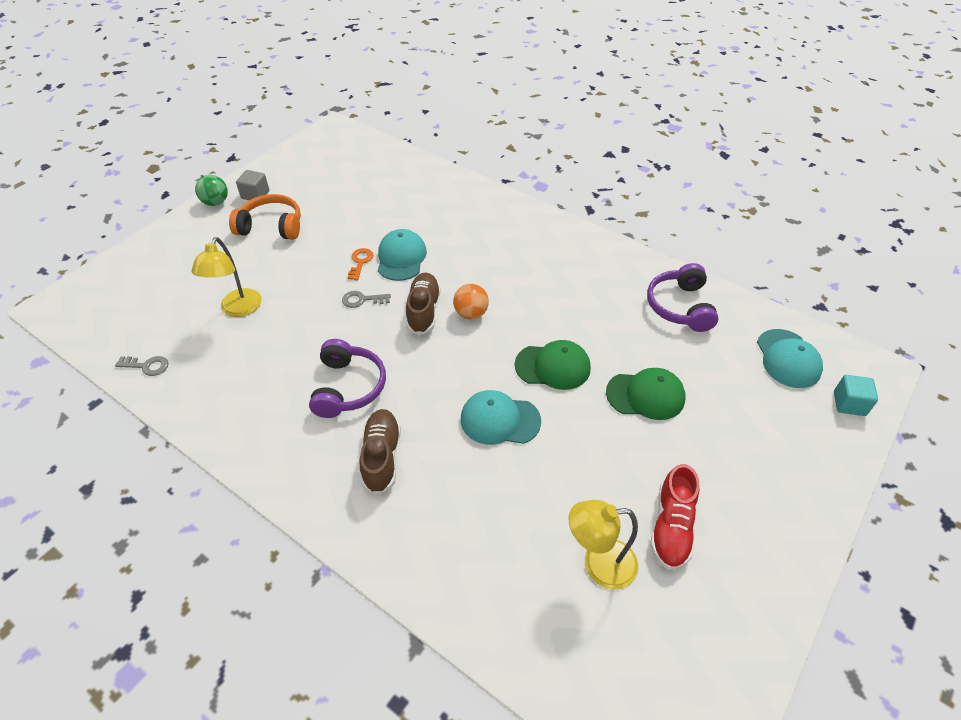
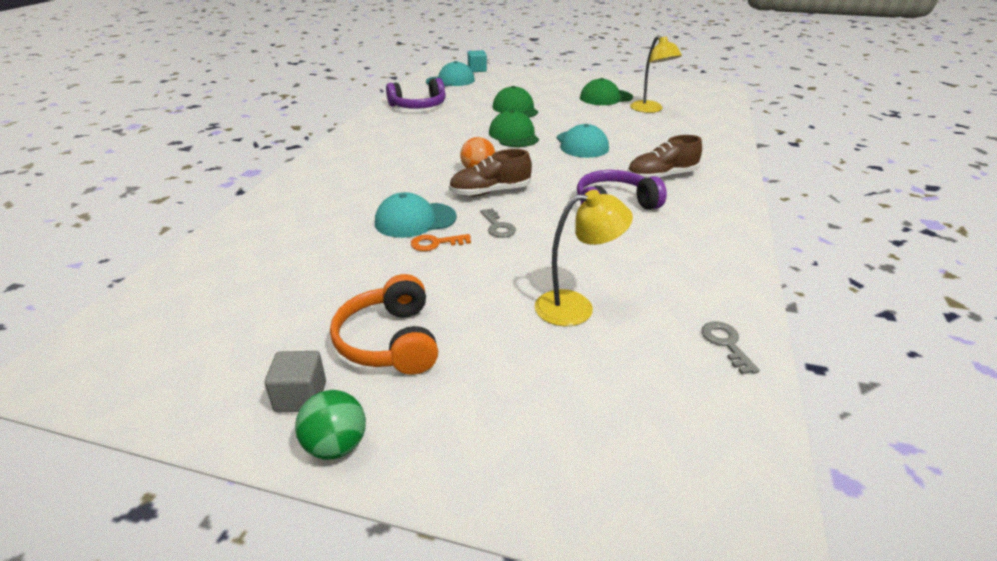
camera: 110 degrees left, 15 degrees down
(671, 527) = (606, 98): red shoe -> green cap

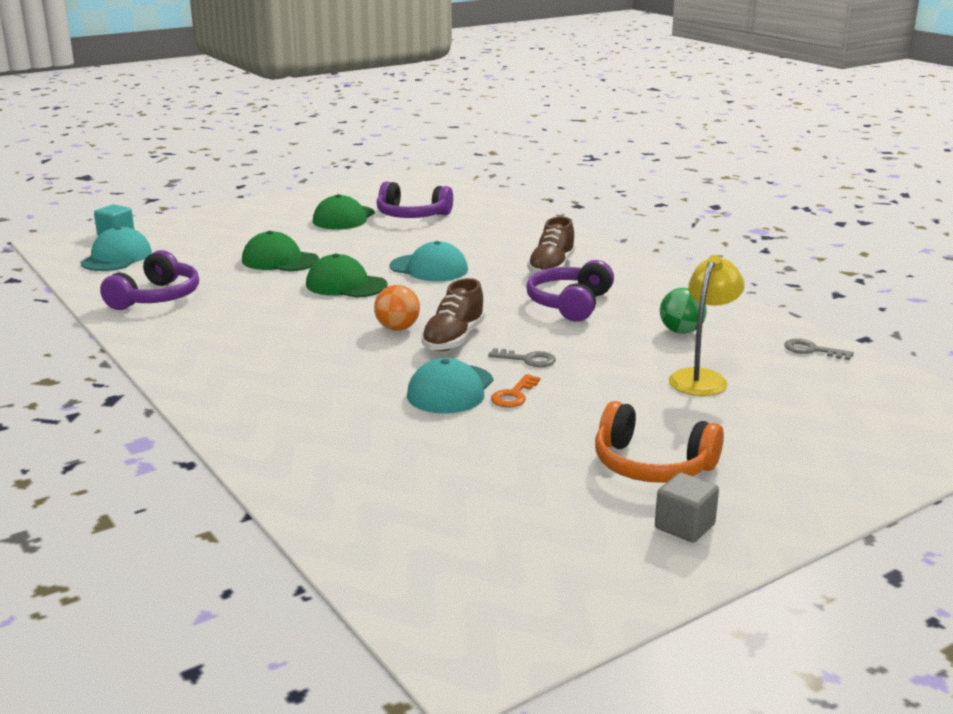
camera: 50 degrees left, 10 degrees down
(336, 446) = (768, 527): green ball -> green ball (681, 331)
(650, 110) = (412, 215): yellow lamp -> purple headphones

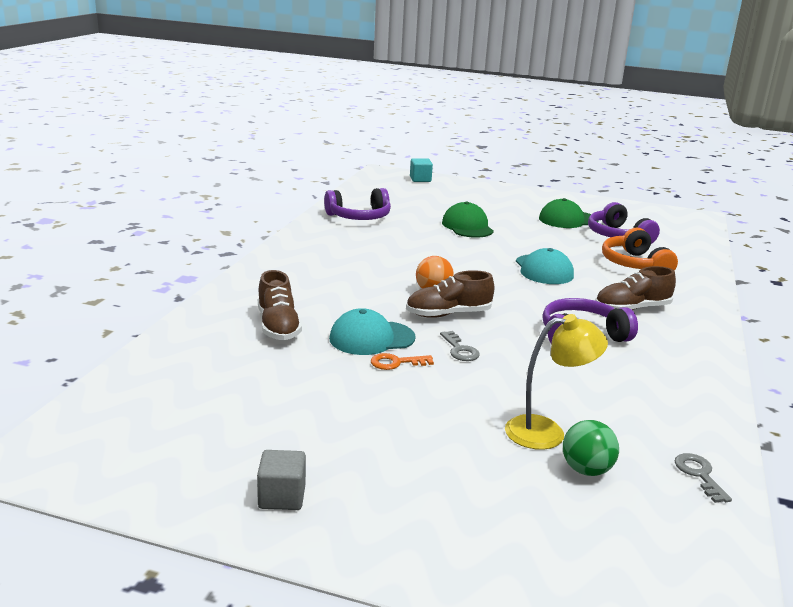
camera: 50 degrees right, 0 degrees up
(116, 257) = (391, 190): turquoise cap -> none
(346, 285) = (468, 255): green cap -> none
(357, 427) = (278, 326): none -> brown shoe
(652, 465) = (362, 453): orange headphones -> orange headphones (635, 264)
(681, 331) = (618, 397): green ball -> green ball (586, 470)

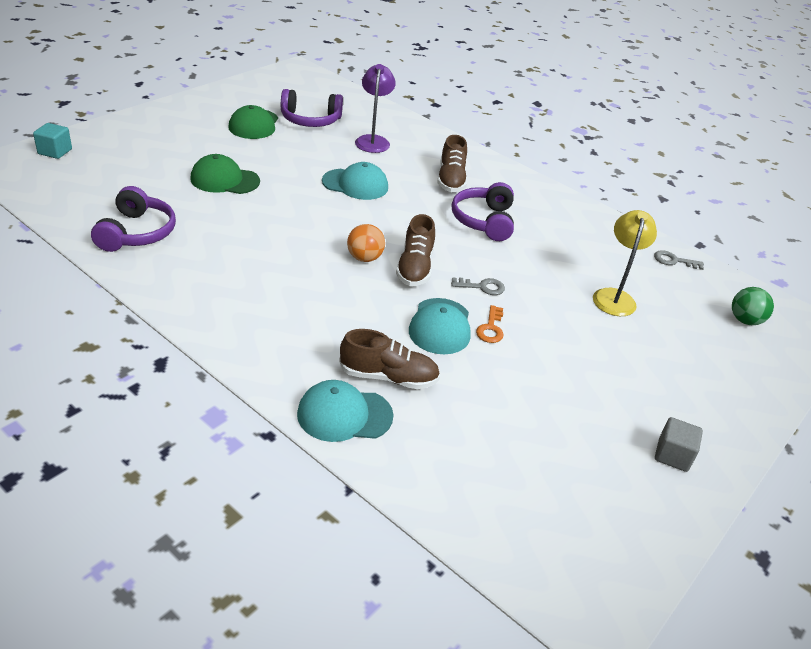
camera: 70 degrees left, 15 degrees up
(217, 317) = (344, 415): none -> turquoise cap
(586, 470) = (662, 300): green ball -> green ball (745, 320)
(635, 264) = (373, 140): orange headphones -> purple lamp

